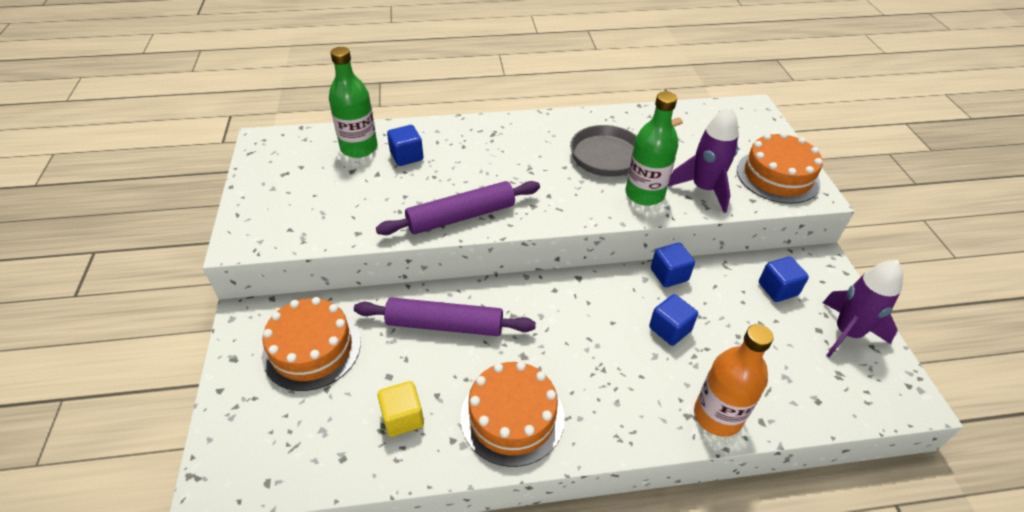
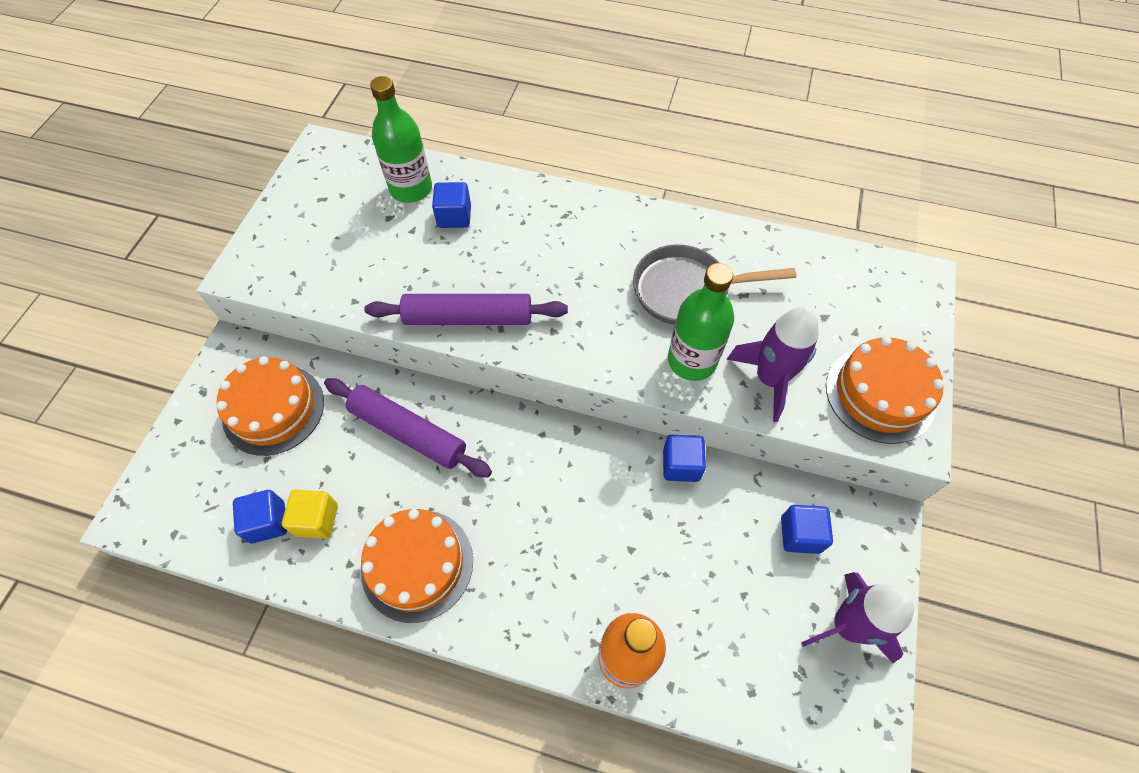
camera: 25 degrees right, 15 degrees up
(670, 329) = (638, 534): blue cube -> blue cube (268, 522)

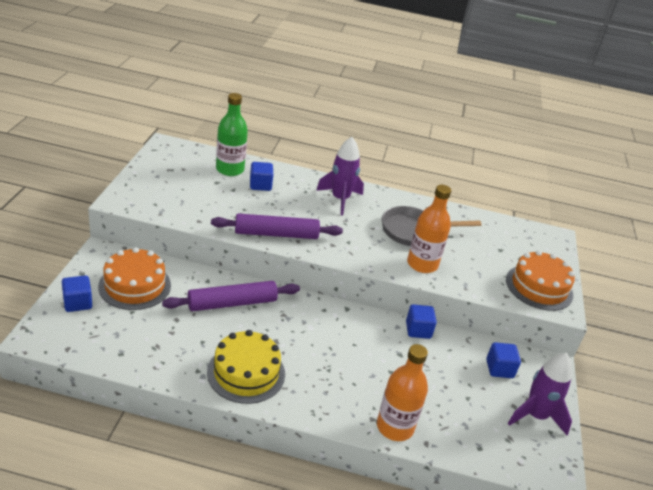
camera: 10 degrees left, 25 degrees down
(268, 522) = (137, 345): blue cube -> blue cube (77, 303)
(317, 520) = (172, 346): yellow cube -> none
(408, 432) = (232, 303): purple rolling pin -> purple rolling pin turned 45 degrees counterclockwise
(417, 564) = (246, 373): orange cake -> yellow cake
(692, 361) = (422, 264): green bottle -> orange bottle
(770, 379) = (471, 276): purple rocket -> purple rocket (340, 199)

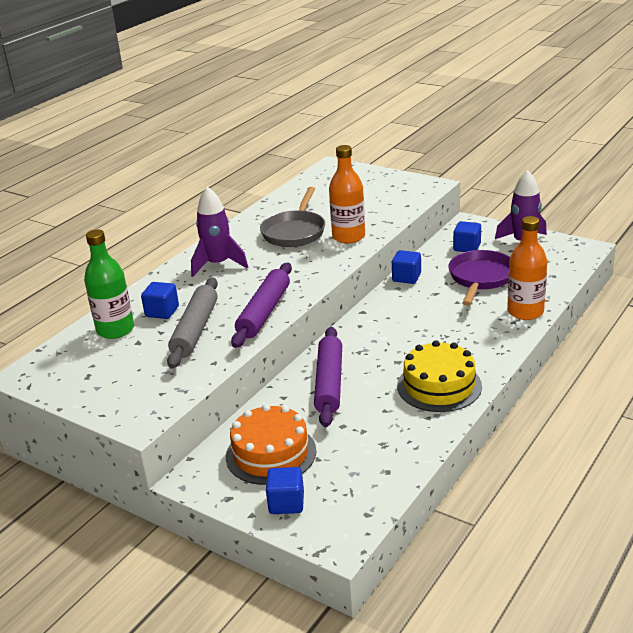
camera: 60 degrees left, 5 degrees down
(240, 204) = (195, 330): none -> grey rolling pin
(443, 385) = (480, 278): none -> purple pan
(539, 287) = (400, 188): orange cake -> none

